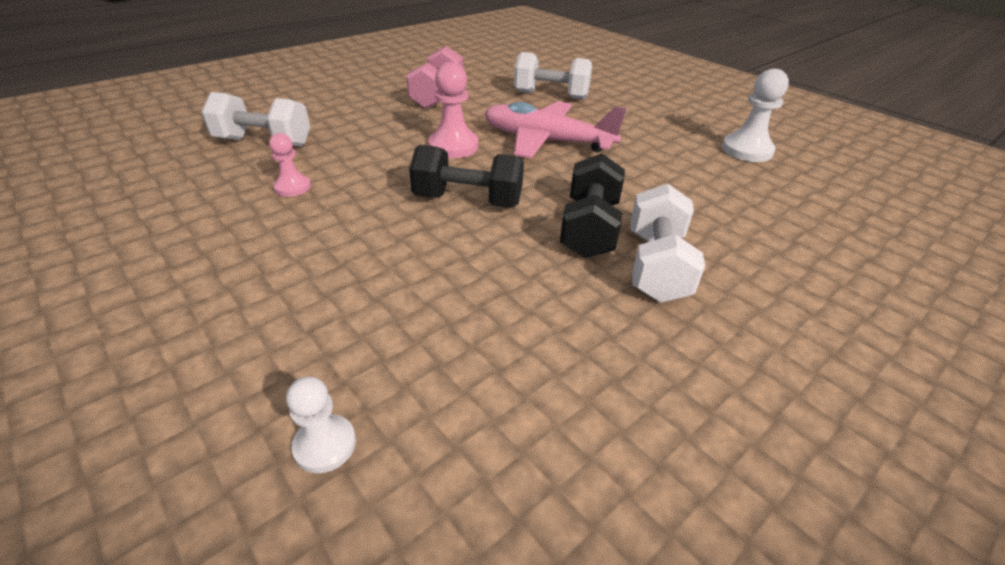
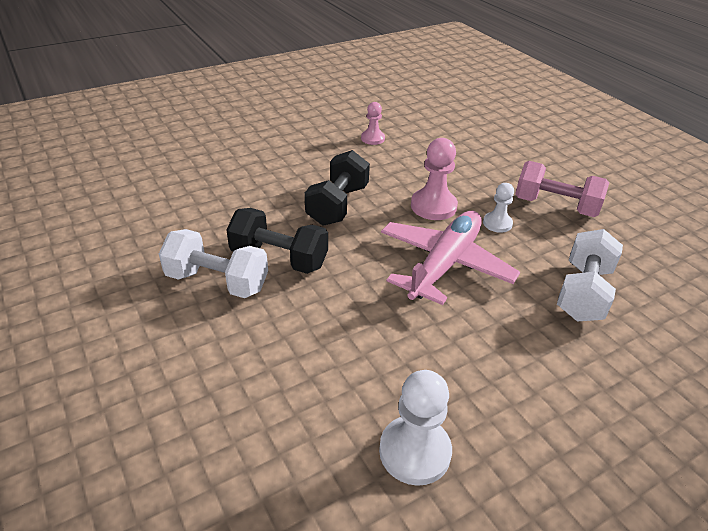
camera: 100 degrees right, 0 degrees up
(264, 142) = (442, 126): white dumbbell -> none
(325, 445) = (156, 153): white pawn -> white pawn (497, 223)

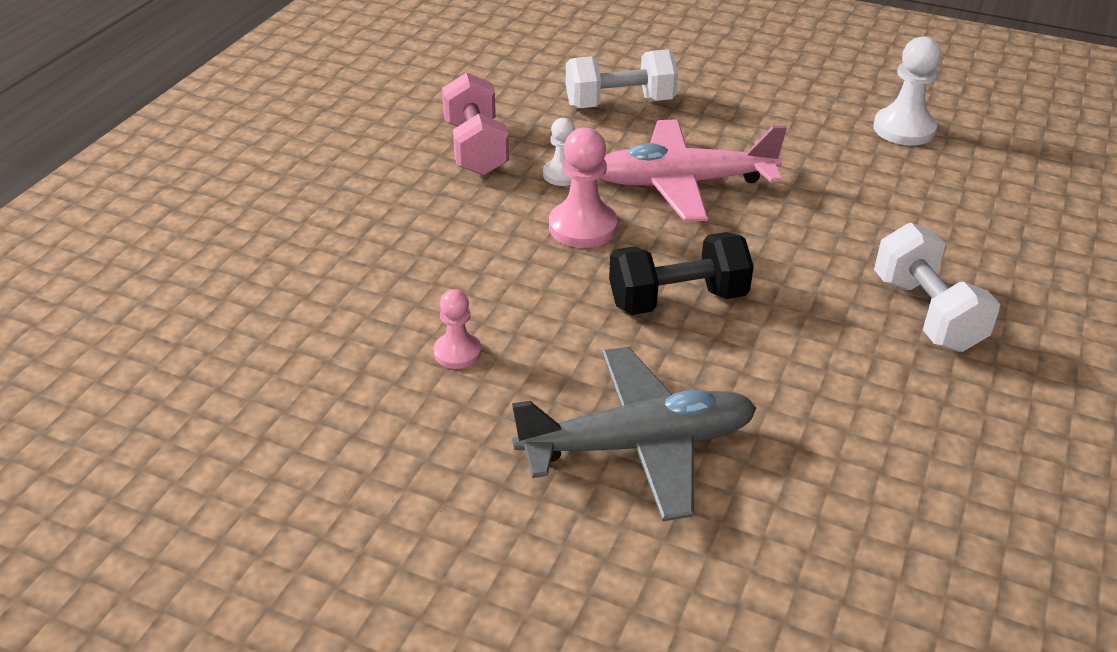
camera: 125 degrees left, 0 degrees up
(266, 153) = (639, 445): none -> grey plane
(279, 258) = (831, 291): black dumbbell -> none

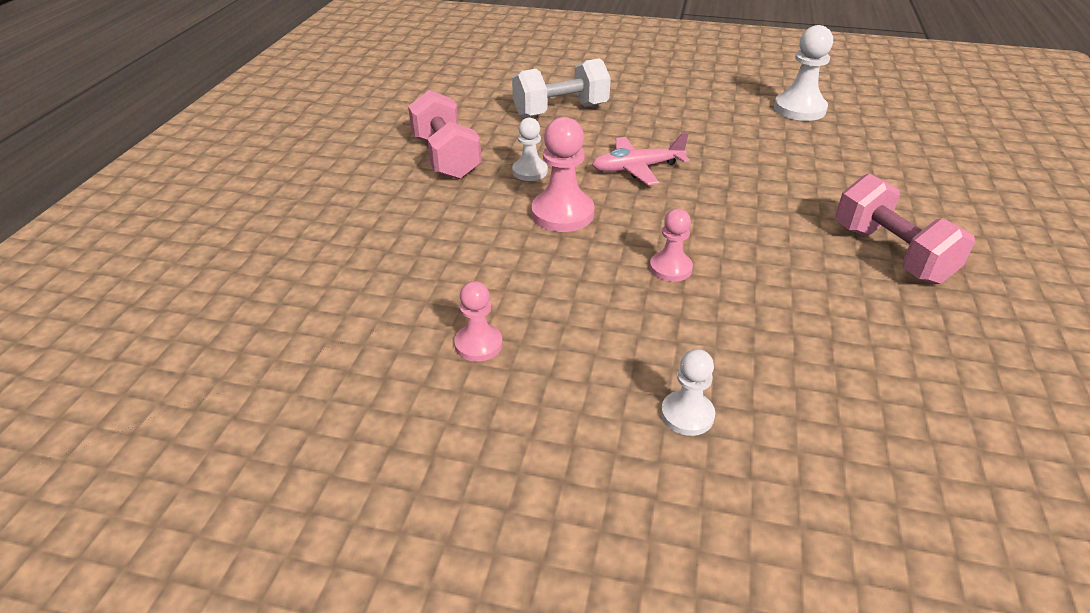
camera: 10 degrees left, 0 degrees up
(639, 445) = (687, 415): grey plane -> white pawn
(677, 300) = (670, 268): black dumbbell -> pink pawn
(682, 184) = (636, 168): pink plane -> pink plane, size x0.59
(926, 313) = (891, 254): white dumbbell -> pink dumbbell

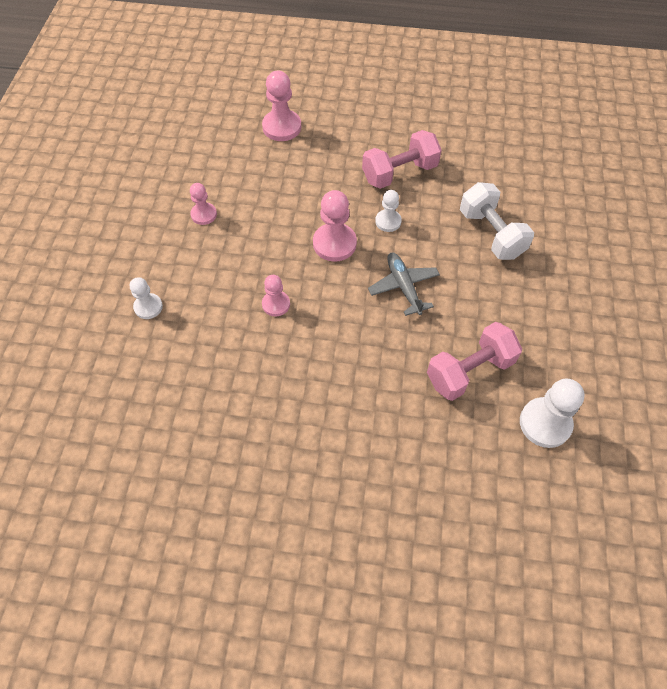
camera: 85 degrees right, 20 degrees up
(302, 252) = (282, 127): none -> pink pawn
(636, 168) = (403, 286): pink plane -> grey plane
(891, 254) = (301, 447): pink dumbbell -> pink dumbbell (469, 371)

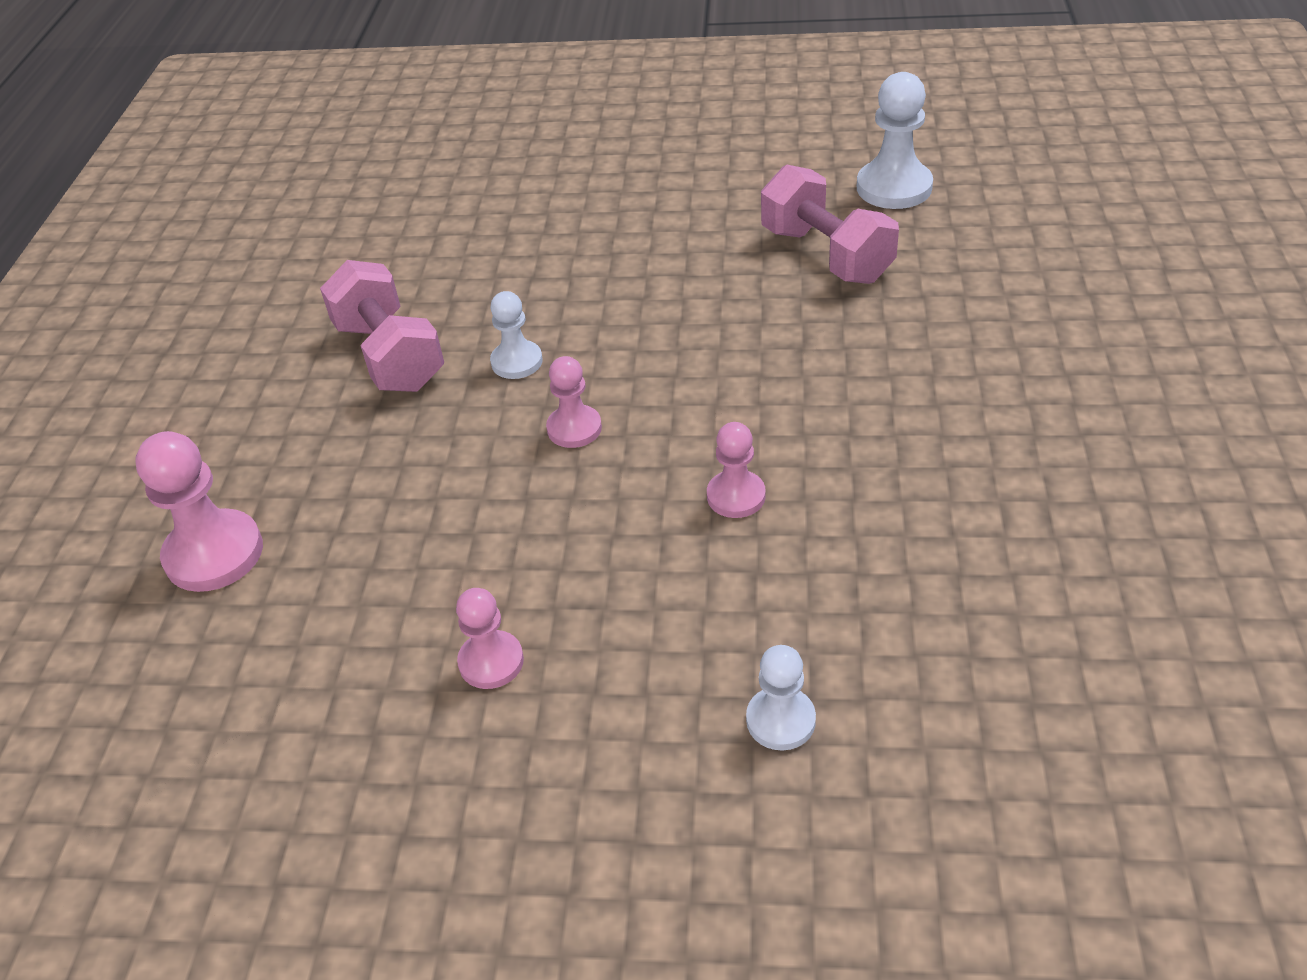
camera: 90 degrees left, 15 degrees down
(334, 243) = (574, 428): pink pawn -> pink pawn, size x0.61
(403, 286) = (670, 332): grey plane -> none
(491, 234) = (545, 243): white dumbbell -> none

